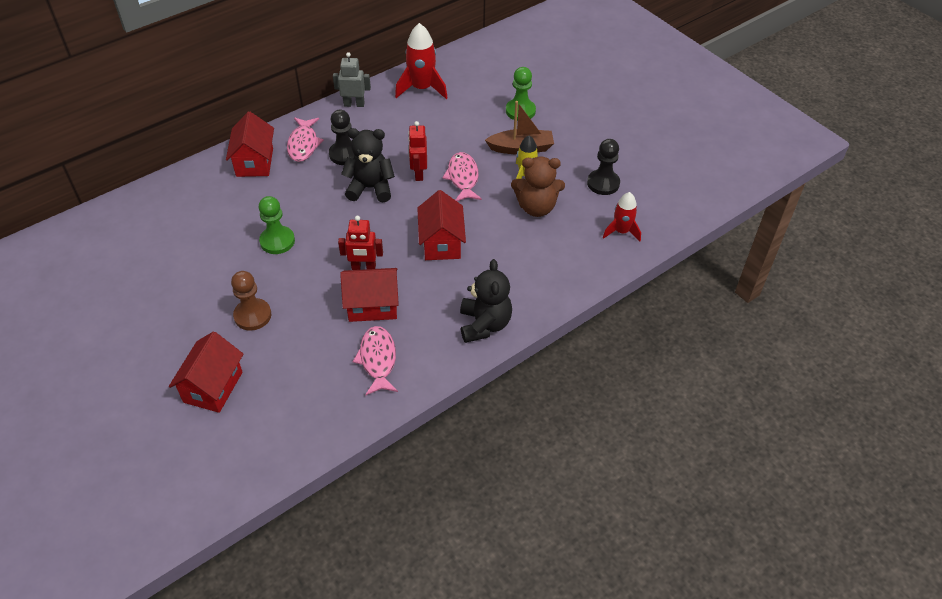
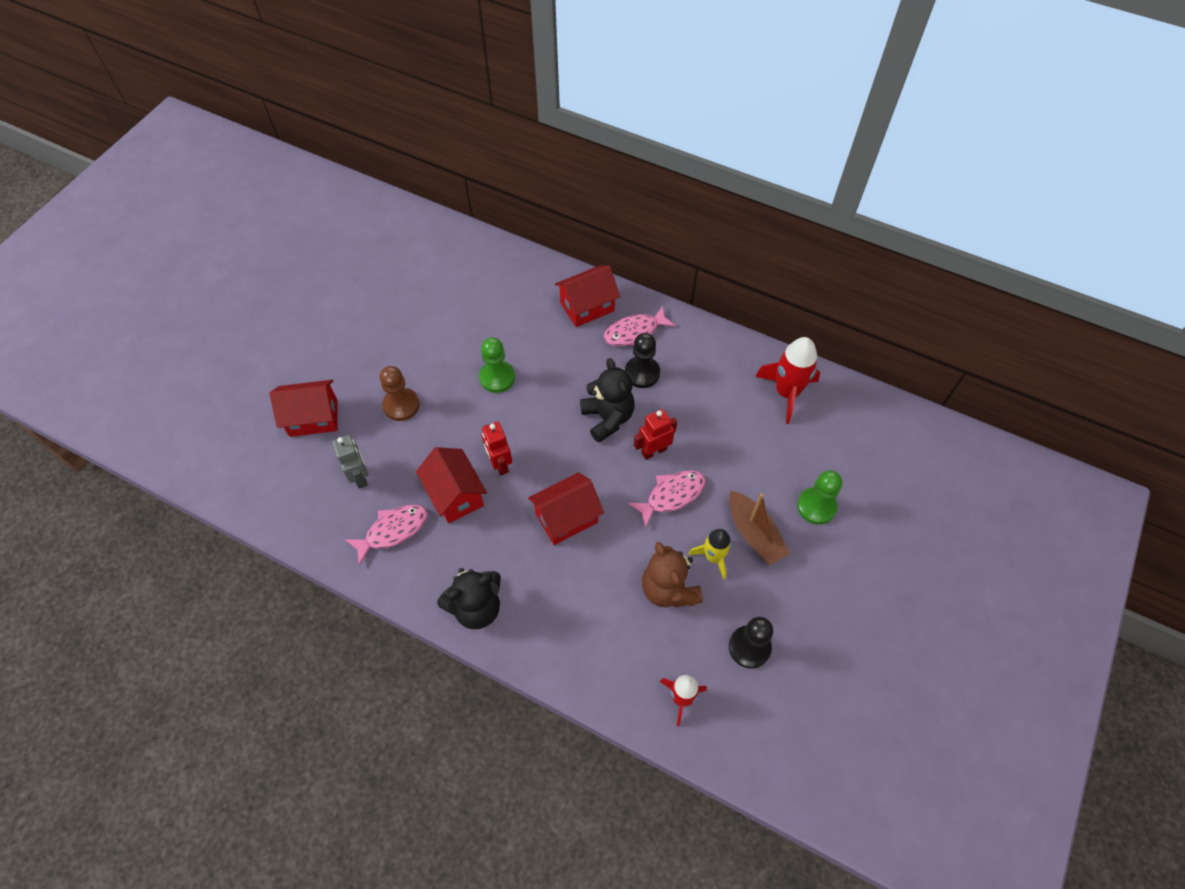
camera: 65 degrees right, 10 degrees up
(354, 104) = (720, 344): grey robot -> grey robot (360, 476)

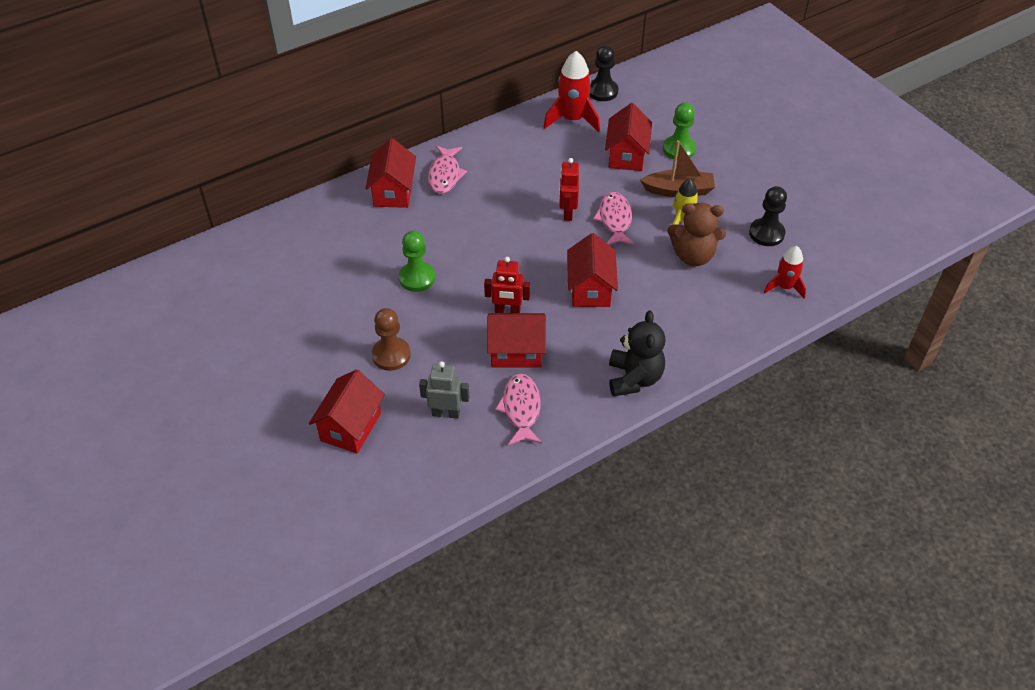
camera: 60 degrees left, 10 degrees down
(608, 418) = (515, 226): black teddy bear -> none
(642, 373) = (489, 188): black pawn -> black pawn (602, 91)
(770, 463) = (626, 155): none -> red house

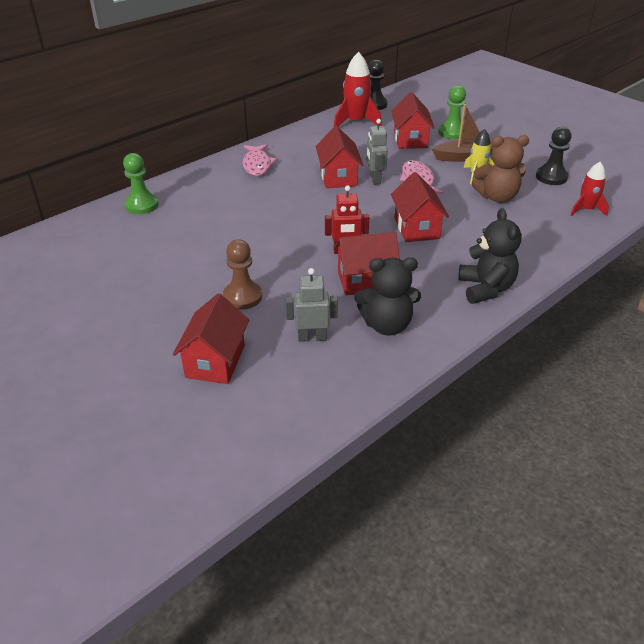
camera: 10 degrees left, 10 degrees down
(393, 192) = (213, 180): red house -> red house (338, 177)
(417, 278) = (252, 236): green pawn -> green pawn (141, 205)
(521, 409) = (386, 325): pink fish -> black teddy bear
(567, 212) = (375, 179): red robot -> grey robot

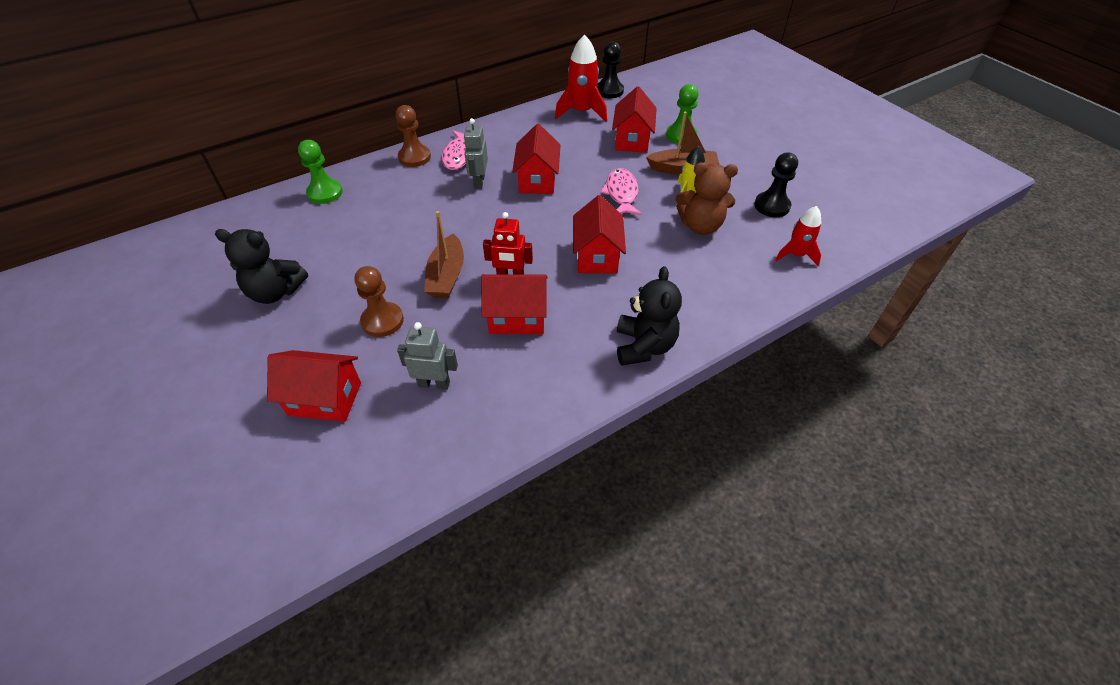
camera: 10 degrees right, 10 degrees up
(215, 170) = (414, 157): none -> brown pawn
(215, 361) = (325, 399): red house -> red house turned 75 degrees clockwise
(287, 257) = (447, 276): none -> brown boat
(375, 179) = (575, 187): grey robot -> grey robot (479, 182)
(386, 325) = (518, 379): black teddy bear -> black teddy bear (275, 292)

